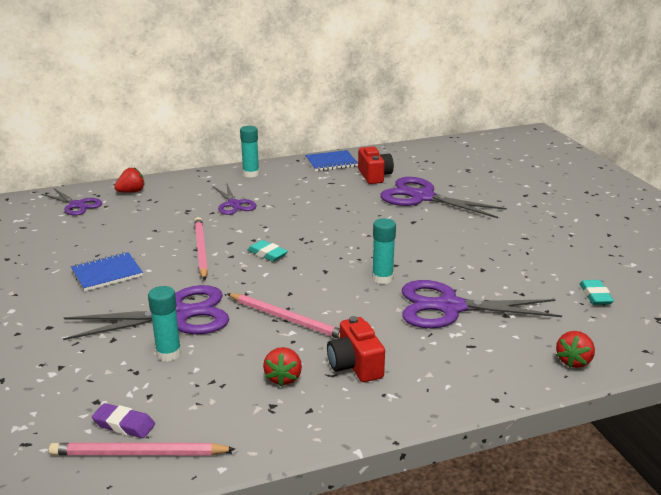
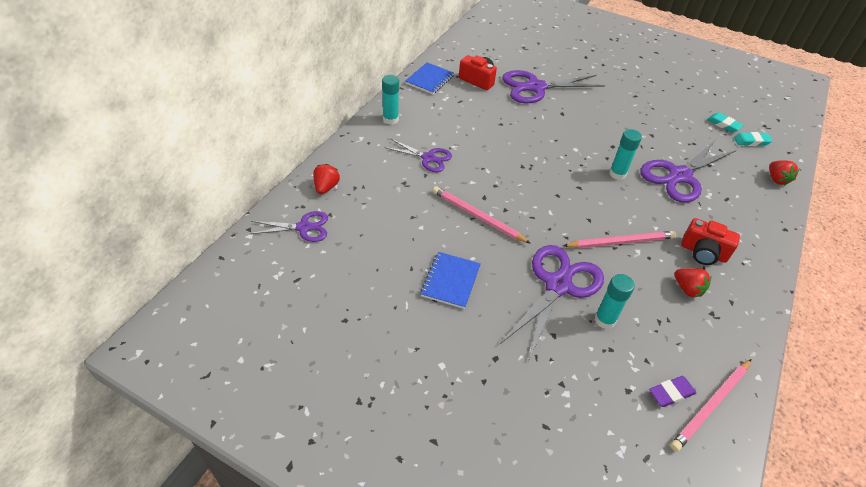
camera: 45 degrees left, 20 degrees up
(267, 254) = (524, 193): turquoise eraser -> turquoise eraser (751, 141)

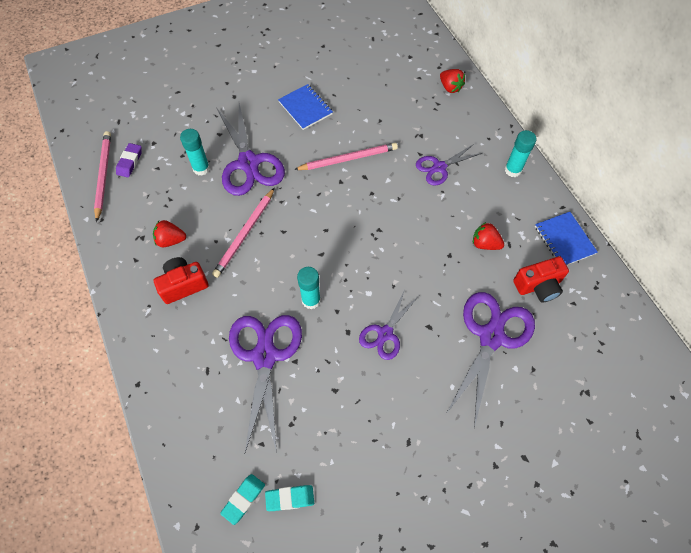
camera: 130 degrees right, 15 degrees up
(304, 227) = (416, 59): purple scissors -> purple scissors (385, 333)
(776, 179) = (182, 455): red strawberry -> red strawberry (485, 244)

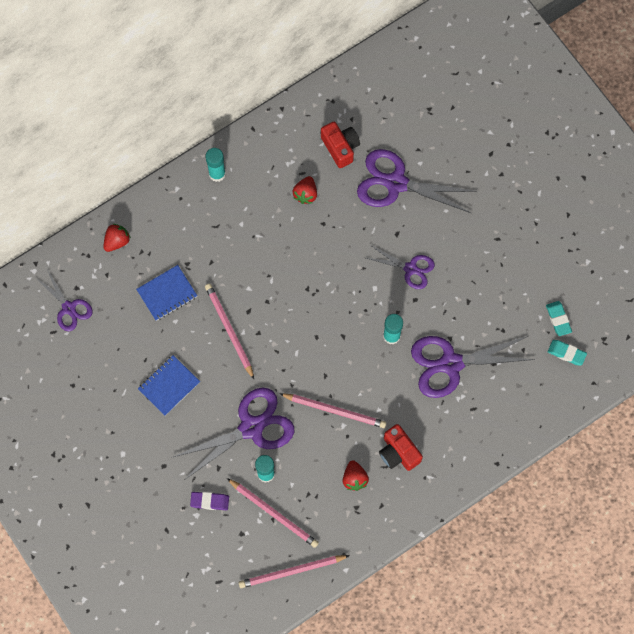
camera: 100 degrees left, 10 degrees up
(130, 162) = (270, 550): purple eraser -> purple eraser (209, 501)
(162, 169) = (273, 513): none -> pink pencil
(439, 167) = (225, 242): purple scissors -> purple scissors (69, 308)
(564, 240) = (289, 127): blue notebook -> blue notebook (167, 293)

